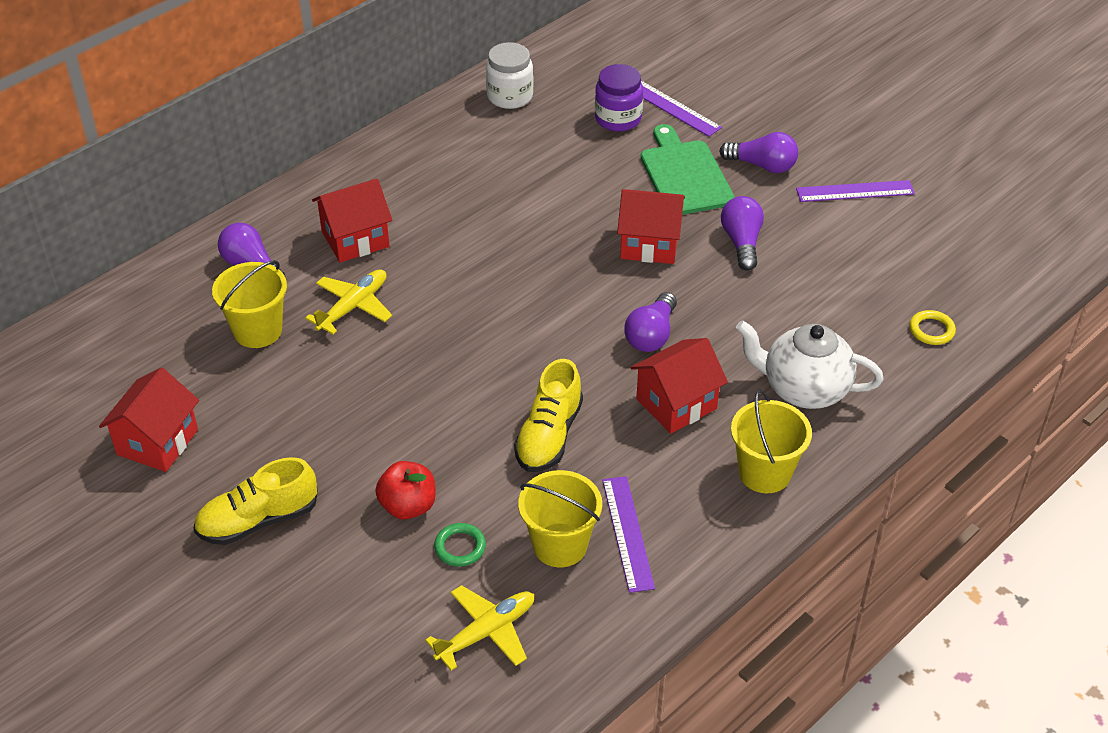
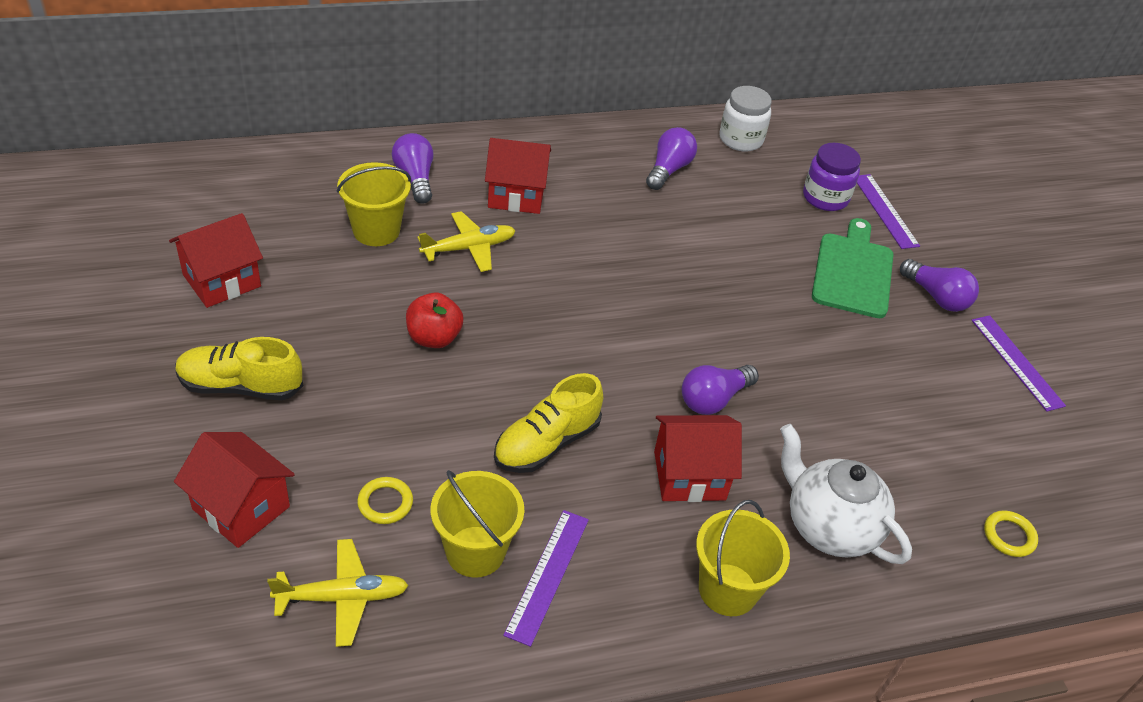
camera: 25 degrees right, 0 degrees up
(408, 506) = (372, 441): red apple -> red apple (434, 338)
(460, 547) = (385, 503): green ring -> yellow ring
(649, 244) = (773, 317): red house -> red house (241, 508)
(742, 242) = (865, 356): purple light bulb -> purple light bulb (668, 170)
(855, 191) = (1016, 362): purple ruler -> purple ruler turned 45 degrees clockwise

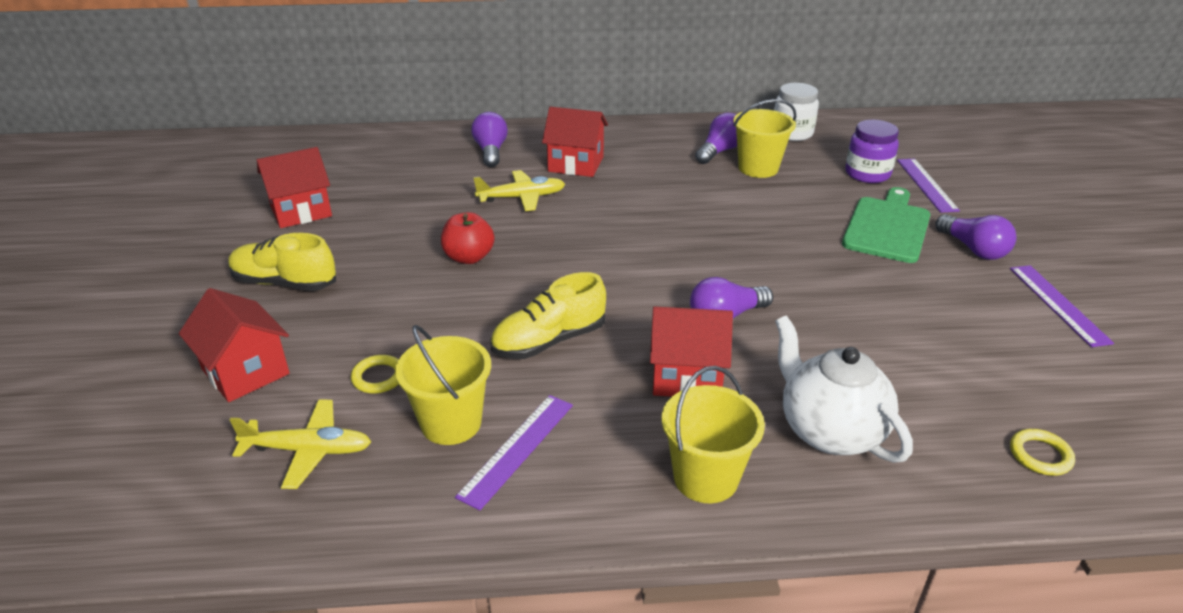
camera: 15 degrees right, 10 degrees down
(376, 231) = (445, 183): yellow bucket -> yellow bucket (758, 168)

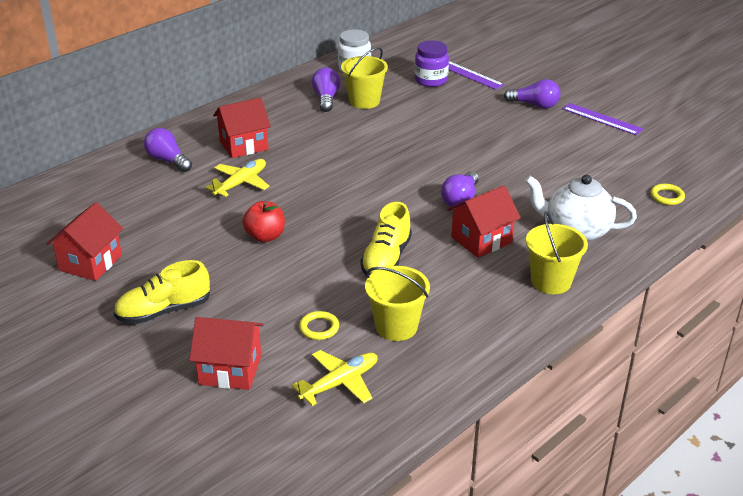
camera: 40 degrees left, 0 degrees up
(517, 449) = (448, 319): purple ruler -> none
(887, 227) = (479, 110): green cutting board -> none

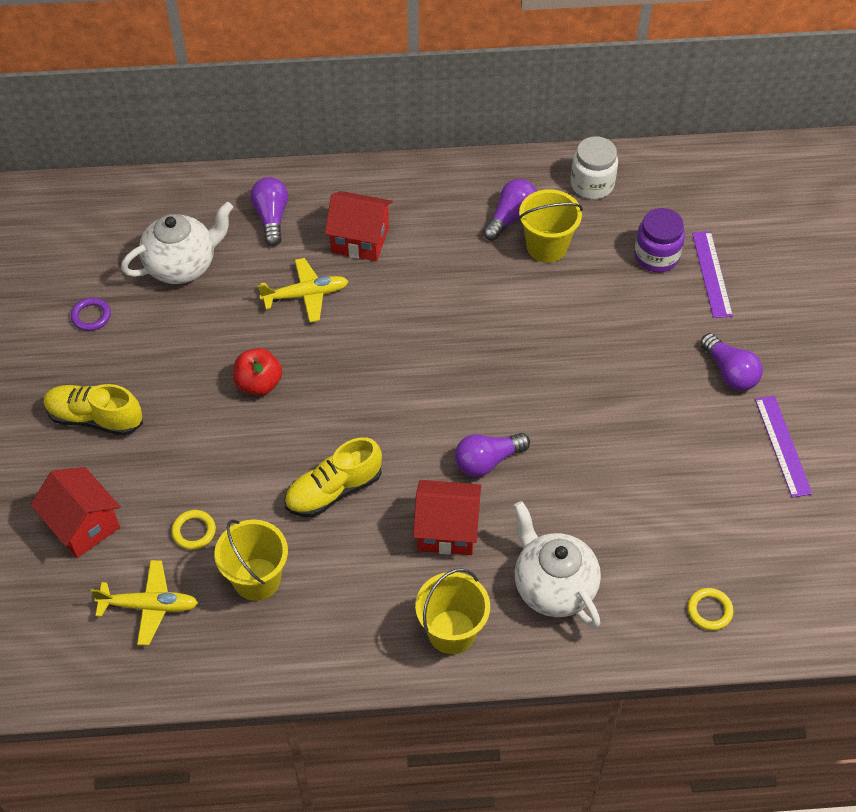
camera: 40 degrees right, 20 degrees up
(90, 263) = (91, 316): red house -> purple ring
(131, 208) = (182, 265): none -> white teapot

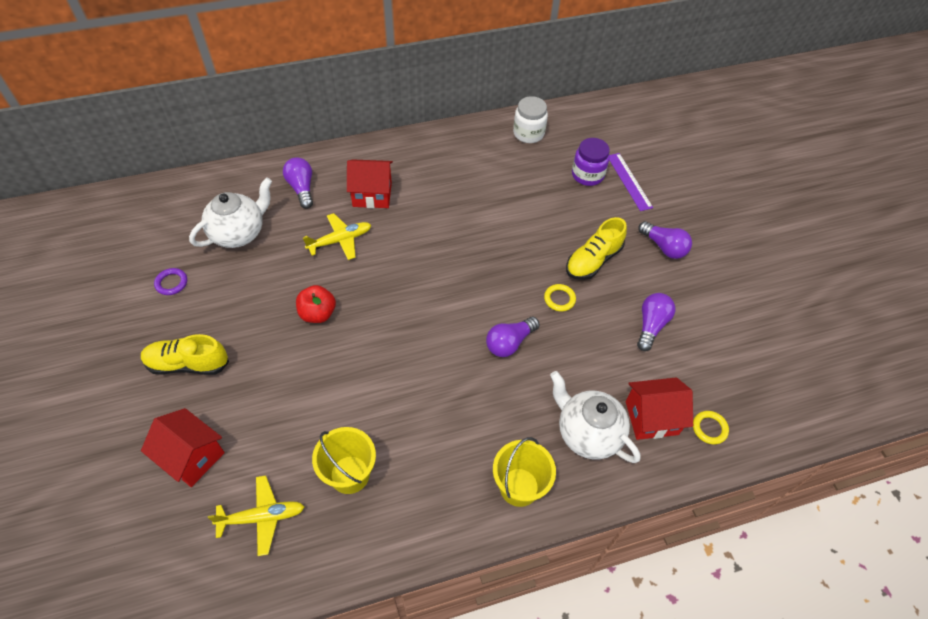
camera: 15 degrees left, 0 degrees up
(194, 531) = (288, 444): yellow ring -> yellow ring (559, 299)
(333, 490) = (396, 388): yellow shoe -> yellow shoe (593, 260)
(447, 530) = (493, 403): red house -> red house (651, 418)
(511, 217) = (478, 163): purple light bulb -> purple light bulb (651, 325)
(546, 246) = (509, 179): yellow bucket -> none
(783, 445) = (718, 293): purple ruler -> none

